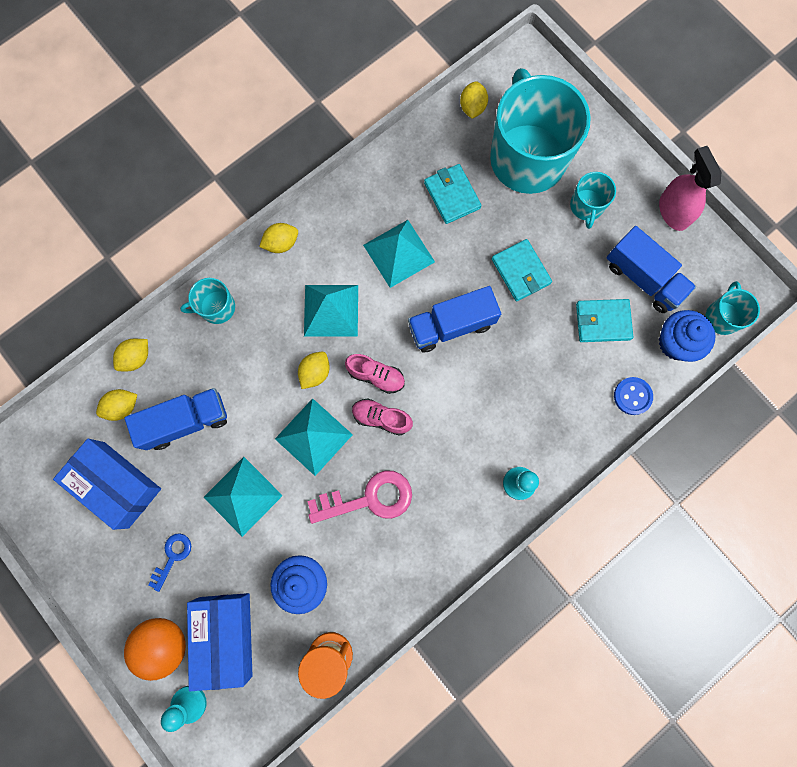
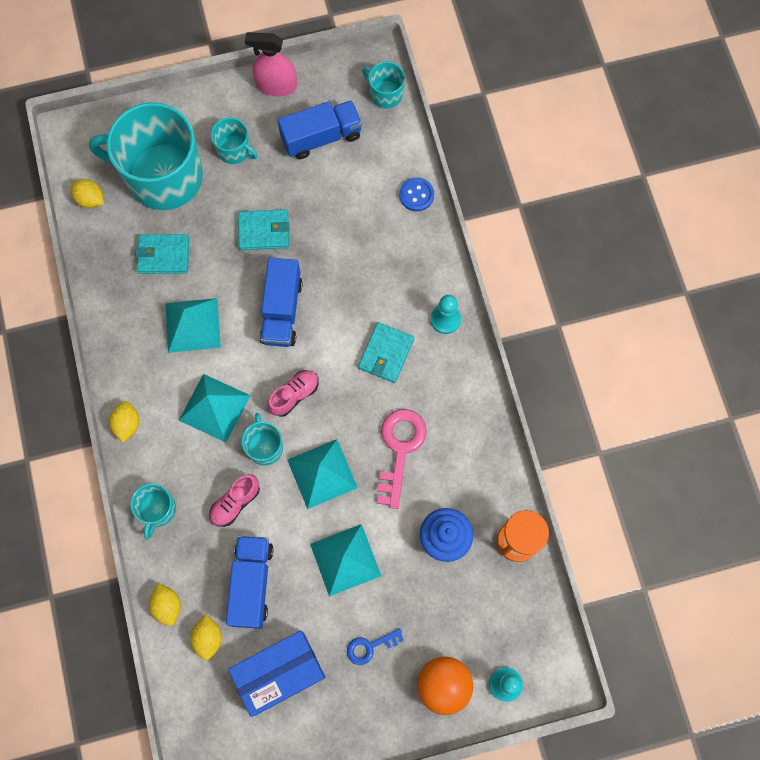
camera: 65 degrees left, 5 degrees down
(172, 557) = (370, 647): blue key -> blue key turned 75 degrees counterclockwise
(225, 636) = (461, 627): blue box -> none
(315, 373) = (265, 447): yellow lemon -> turquoise mug
(381, 418) = (334, 407): pink shoe -> pink shoe (235, 503)
(603, 321) = (342, 187): turquoise wallet -> turquoise wallet (386, 353)
(676, 342) = (389, 139): blue cupcake -> none

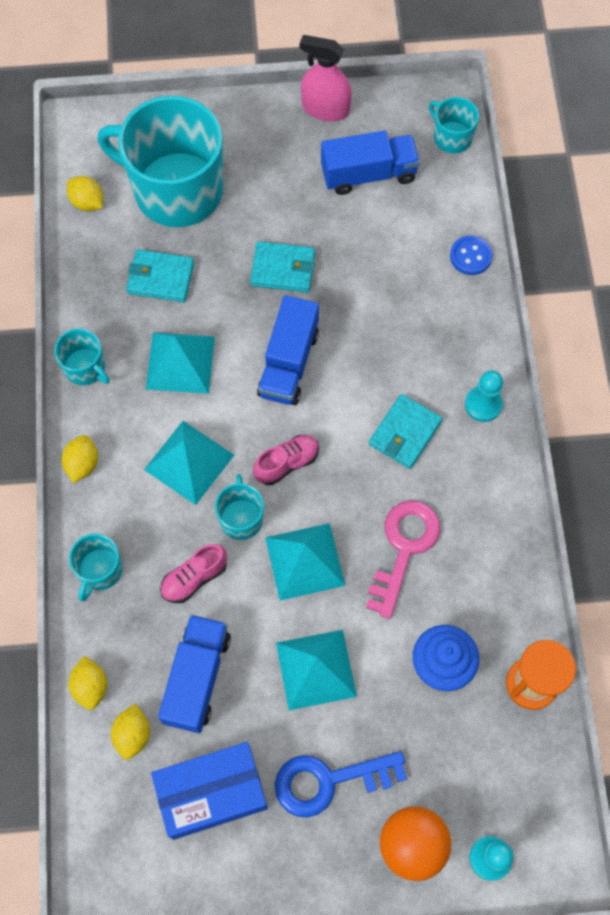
camera: 10 degrees right, 5 degrees down
(234, 150) = (264, 173): turquoise mug -> turquoise mug (85, 368)
(370, 647) = (329, 781): blue key -> blue key, size x1.80

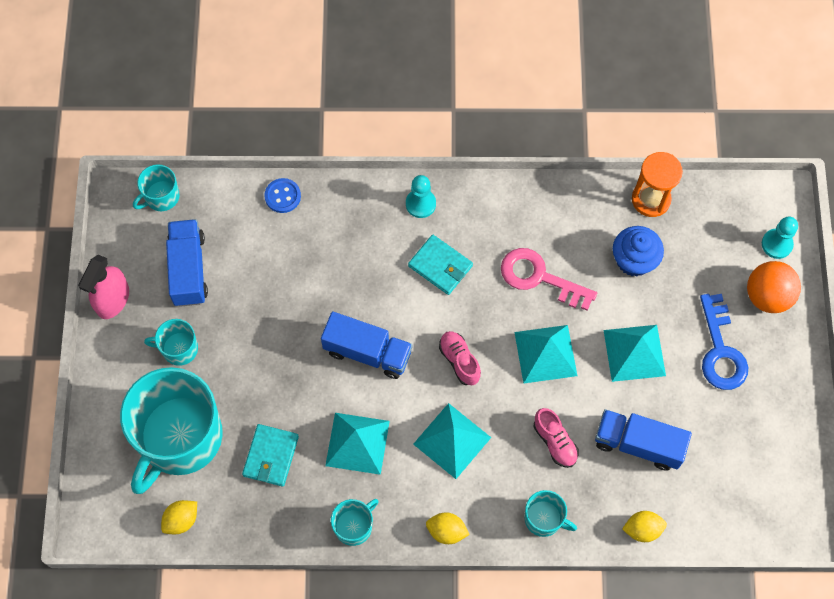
camera: 85 degrees left, 0 degrees up
(133, 734) = (682, 497): yellow lemon -> none
(212, 793) = (728, 438): blue box -> none
(241, 518) = (505, 401): turquoise mug -> turquoise mug (179, 349)
(283, 269) = (275, 350): turquoise wallet -> none

